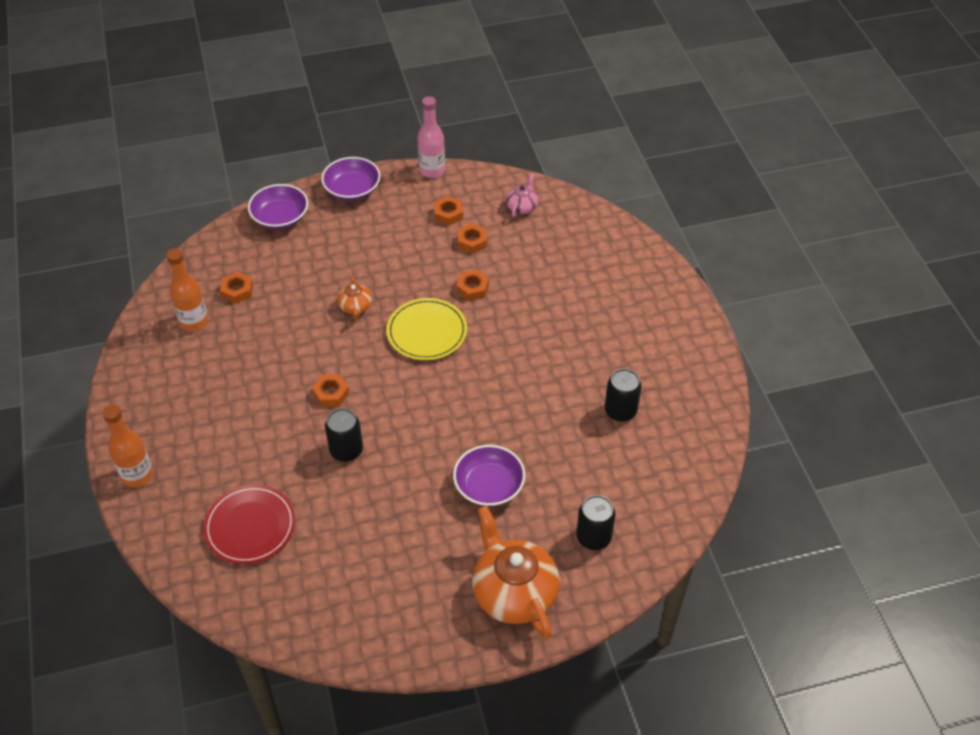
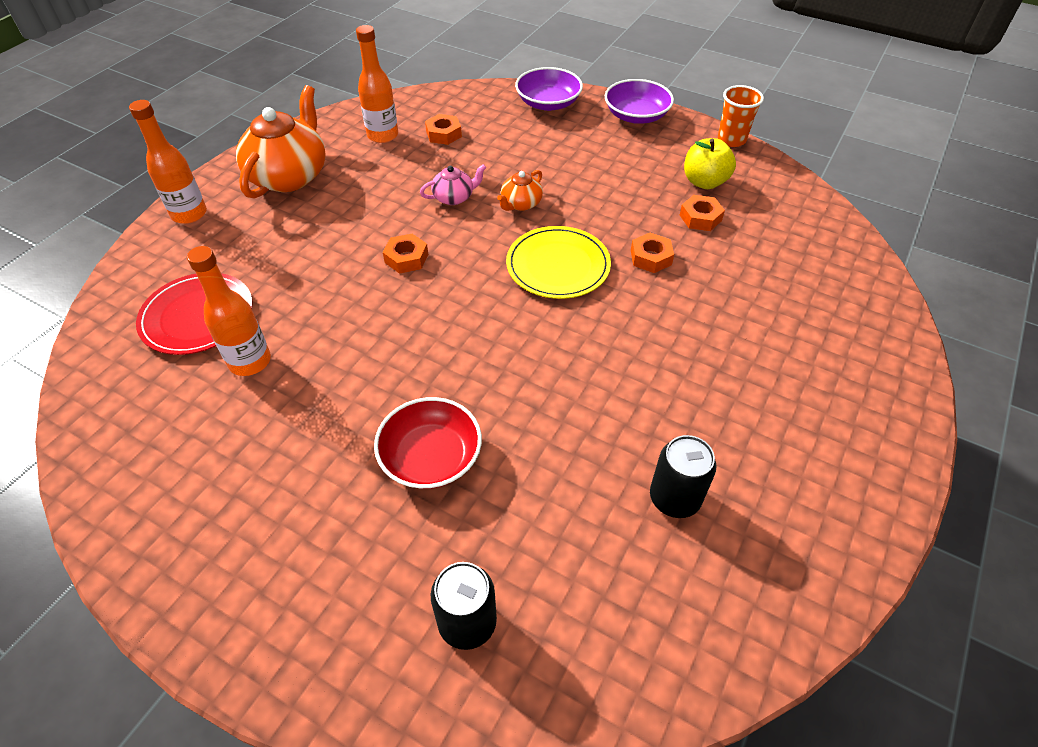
camera: 45 degrees right, 0 degrees up
(323, 522) = (250, 361): none -> orange bottle
(346, 450) = (353, 315): black can -> none
(432, 170) = (731, 140): pink bottle -> orange cup
(448, 214) = (704, 182): orange nut -> yellow apple
(489, 486) = (431, 457): purple bowl -> red bowl
(513, 592) = (306, 600): orange teapot -> orange teapot (289, 176)
(522, 206) = (792, 218): pink teapot -> pink teapot (454, 197)

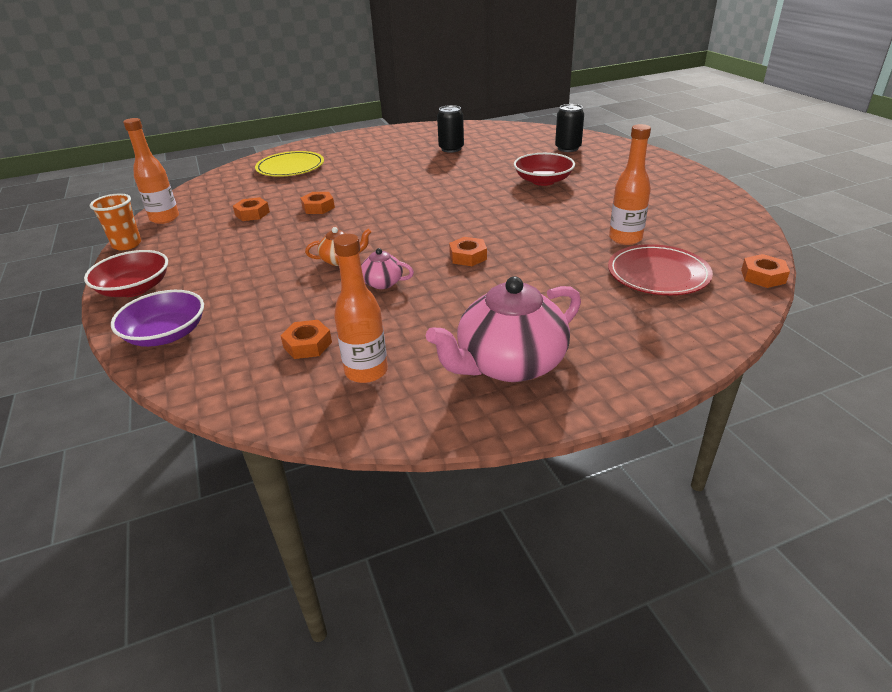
camera: 140 degrees left, 15 degrees down
(80, 360) = (763, 276): none -> orange nut
(189, 214) = (644, 363): orange bottle -> orange bottle (165, 218)
(289, 176) = (509, 364): orange teapot -> pink teapot
(558, 265) = (376, 221): yellow plate -> yellow plate (290, 167)
(636, 116) = (134, 289): purple bowl -> red bowl
(704, 182) = (206, 228): yellow apple -> none

